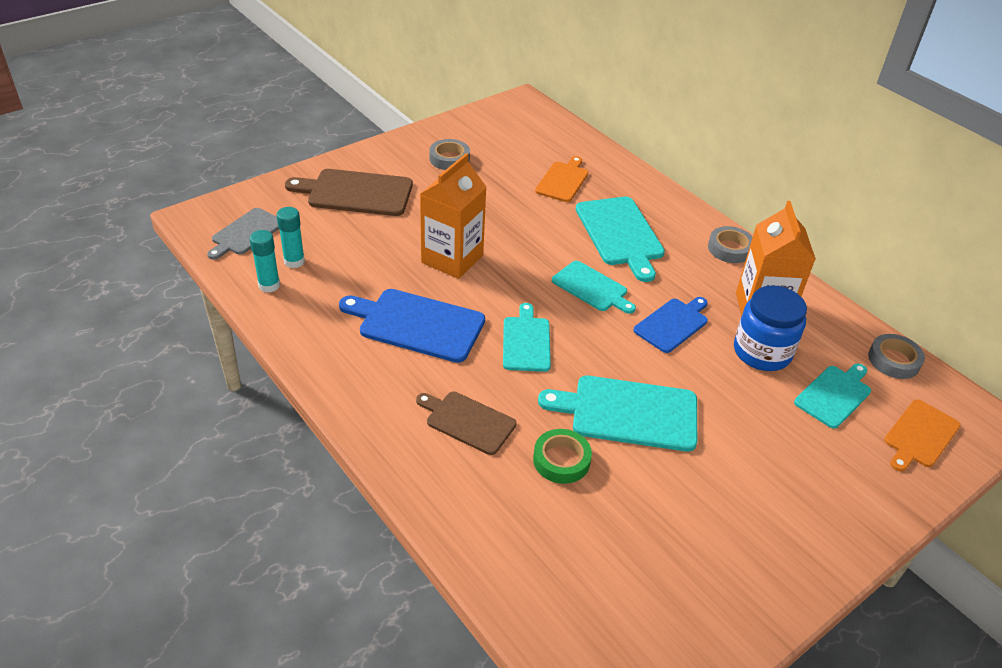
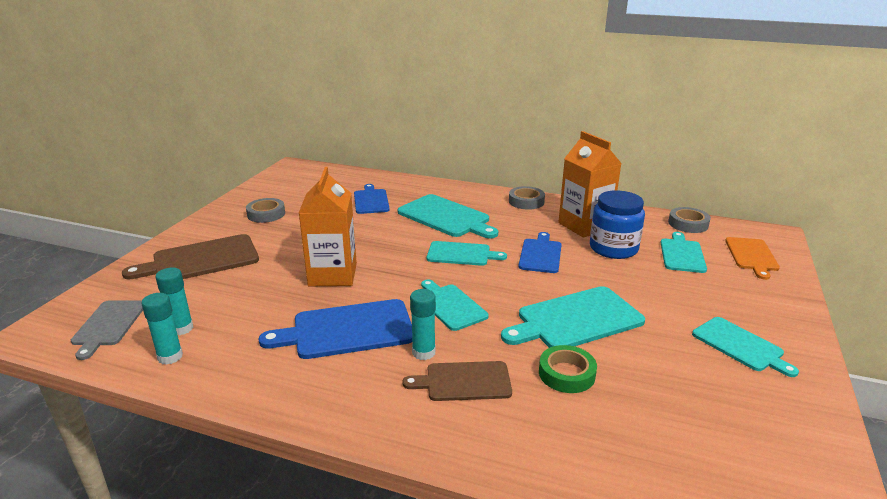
camera: 30 degrees left, 15 degrees down
(460, 377) = (423, 352): none -> turquoise glue stick
(563, 180) = (371, 200): orange cutting board -> blue cutting board
(764, 522) = (740, 345): none -> turquoise cutting board

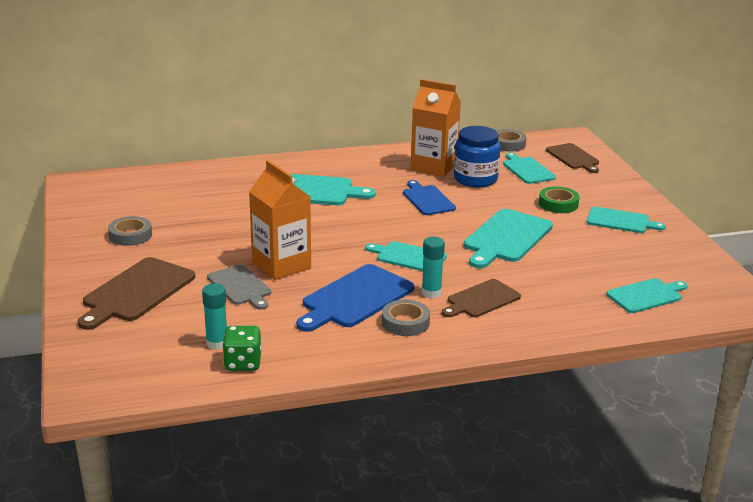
camera: 35 degrees left, 0 degrees up
(108, 325) = (145, 364): grey cutting board -> grey cutting board (240, 286)
(170, 357) = (243, 363): turquoise glue stick -> green dice
(371, 200) = (218, 194): blue cutting board -> none
(461, 254) = (365, 217): turquoise cutting board -> turquoise cutting board (646, 295)
(526, 201) = (361, 158): grey tape -> grey tape (405, 322)
(566, 374) = (538, 272): green tape -> green tape (558, 204)
(751, 256) = (573, 157): orange cutting board -> brown cutting board

